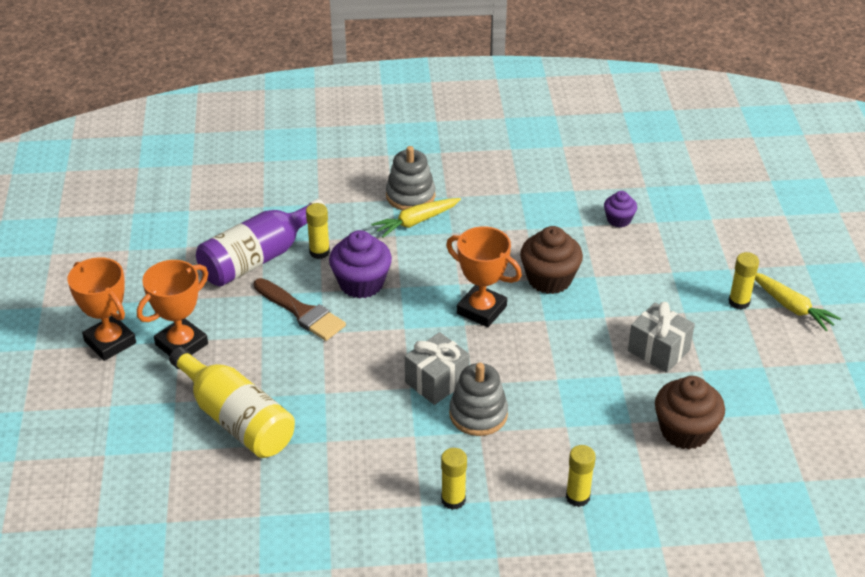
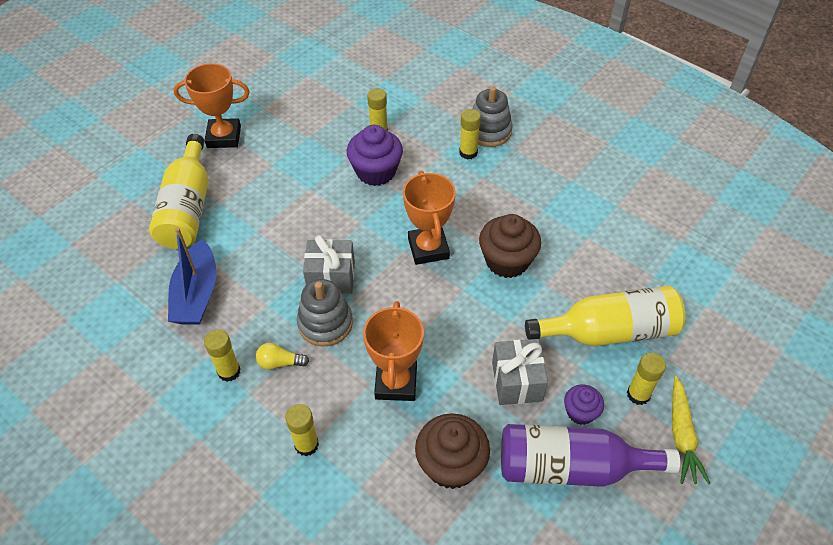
camera: 45 degrees right, 10 degrees up
(110, 342) = (191, 108): orange trophy -> orange trophy (396, 383)
(258, 258) = (338, 111): purple bottle -> purple bottle (571, 467)
(301, 312) = (315, 165): brown brush -> none
(345, 471) = (197, 294): none -> blue boat
(416, 222) = (468, 153): yellow carrot -> yellow glue stick
(483, 464) = (280, 363): none -> yellow light bulb
(618, 219) = (623, 252): purple cupcake -> purple cupcake (580, 412)
(674, 277) = (609, 331): none -> yellow bottle

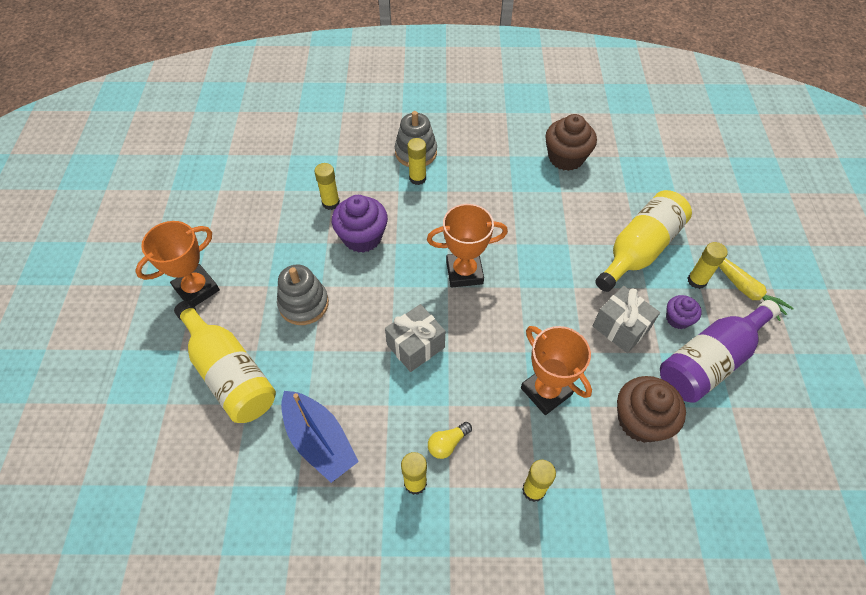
camera: 40 degrees left, 5 degrees up
(325, 323) = (449, 386): grey stacking toy -> grey stacking toy (304, 304)
(428, 248) = (464, 272): orange trophy -> orange trophy turned 45 degrees counterclockwise
(507, 261) = (527, 244): brown cupcake -> brown cupcake (566, 158)

